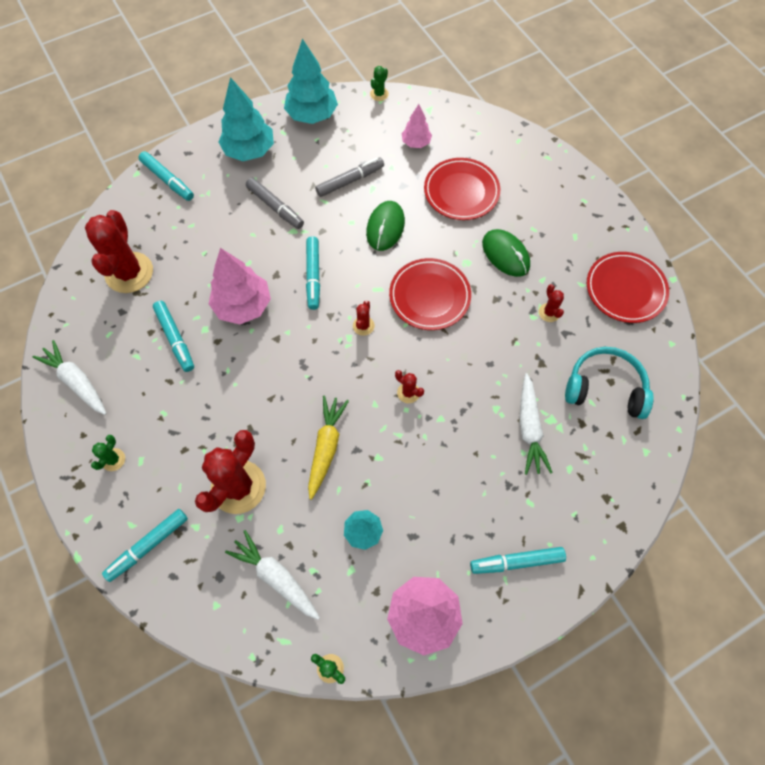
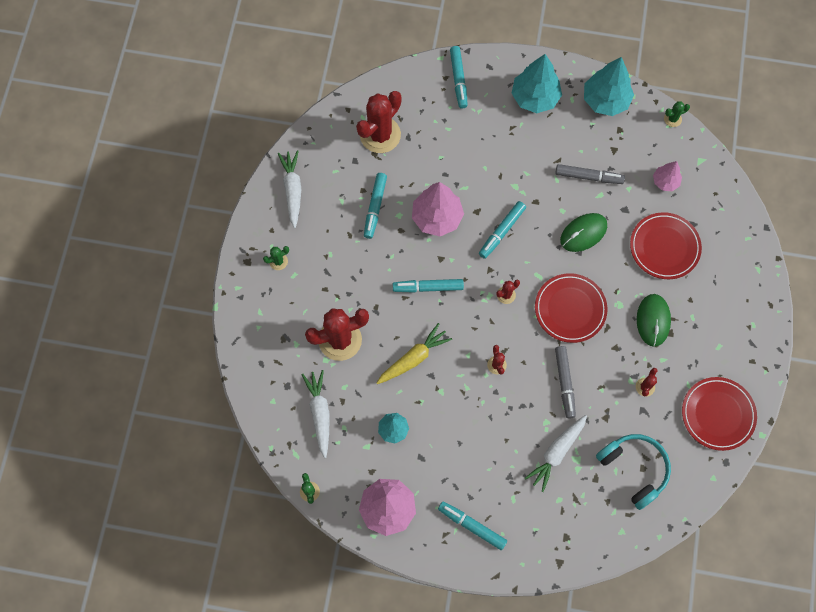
camera: 40 degrees right, 5 degrees up
(148, 546) = (260, 333): turquoise marker -> turquoise marker (428, 287)
(275, 207) = (517, 158): grey marker -> grey marker (564, 383)

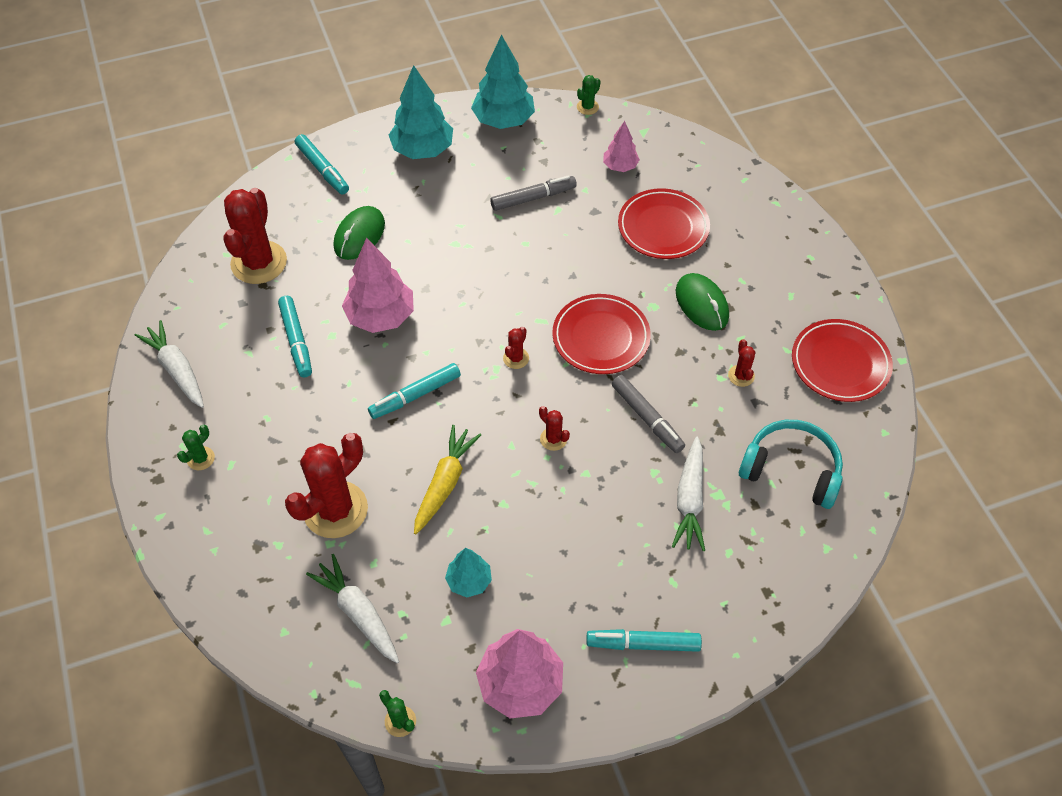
camera: 30 degrees left, 15 degrees down
(501, 232) = (468, 296): turquoise marker -> none
(583, 233) = (564, 254): green mouse -> green mouse (359, 235)

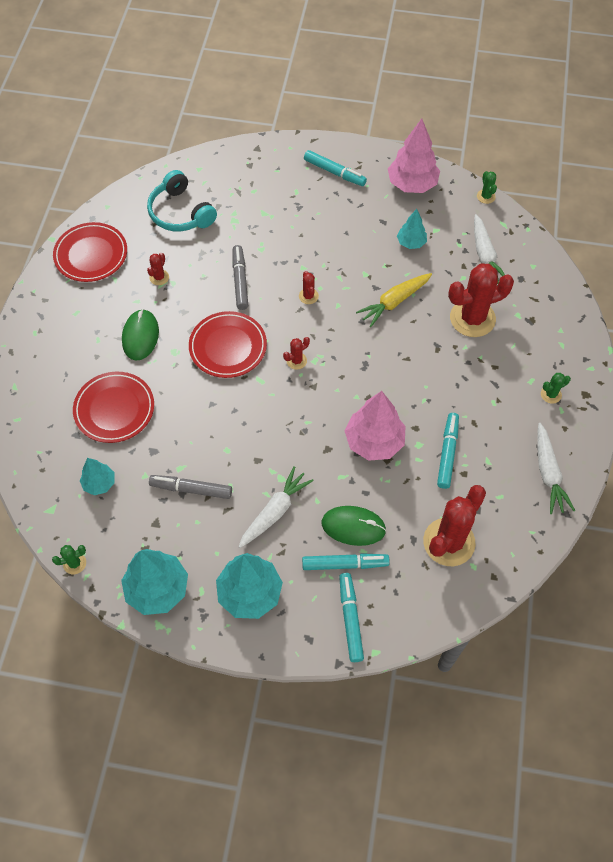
camera: 150 degrees left, 5 degrees up
(359, 235) = (353, 526): green mouse -> green mouse turned 45 degrees clockwise
(415, 395) = (382, 368): turquoise marker -> turquoise marker (345, 564)
(620, 166) = (99, 483): pink tree -> turquoise tree
(689, 500) = (253, 225): white carrot -> white carrot (275, 511)

